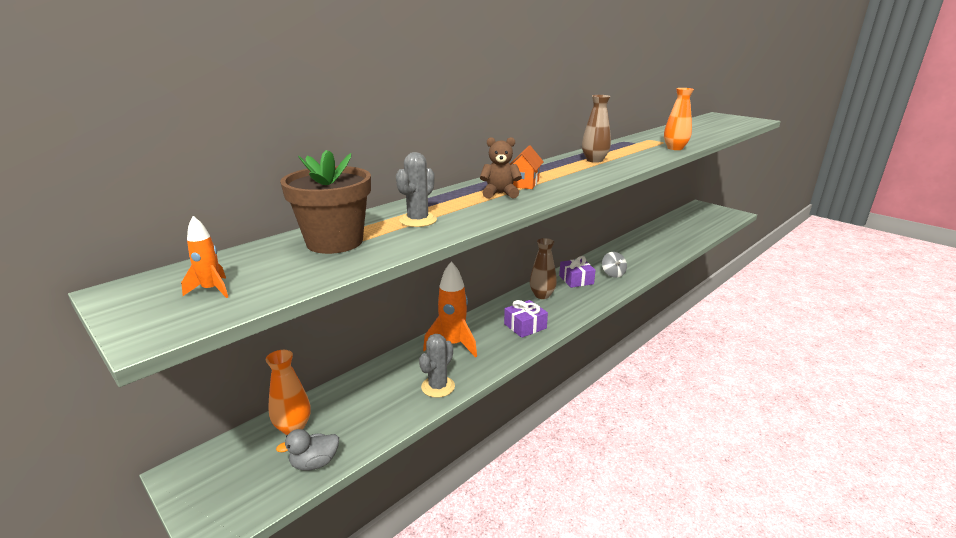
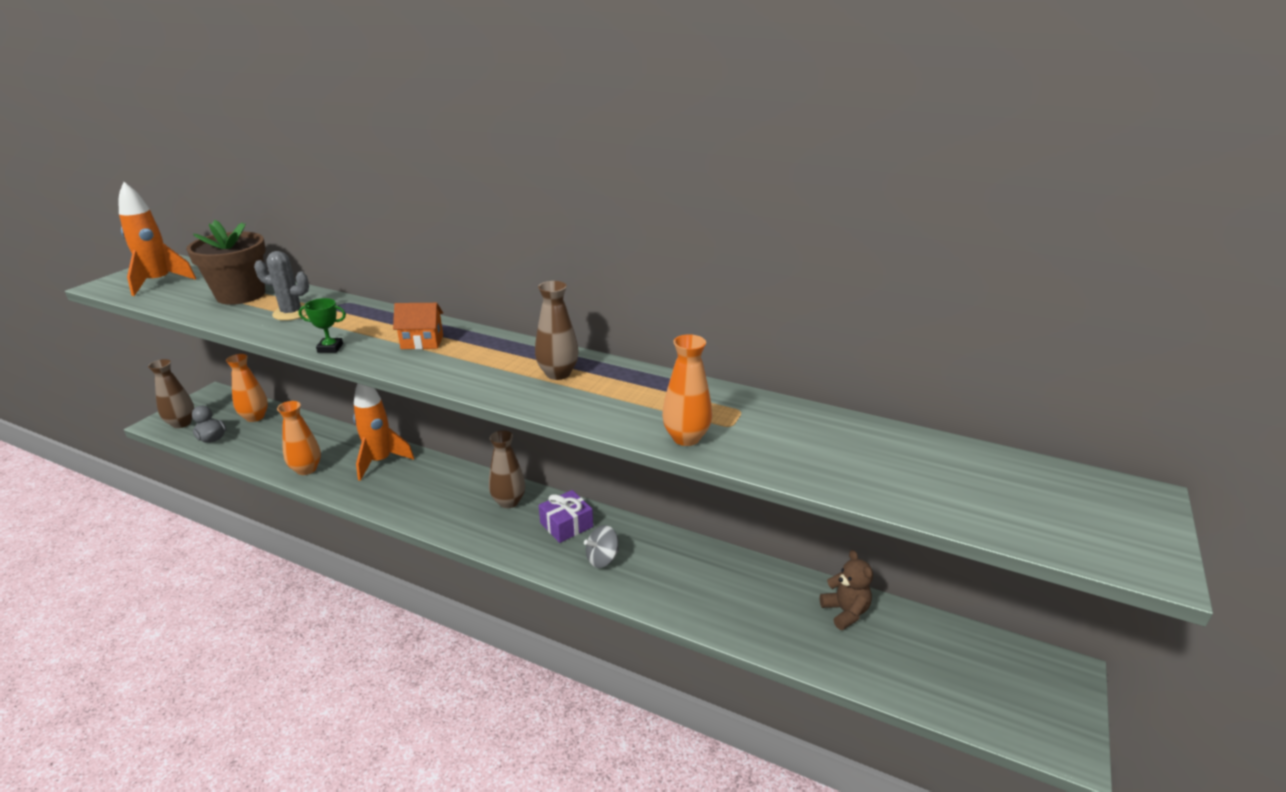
camera: 70 degrees right, 5 degrees up
(212, 290) = (159, 282): orange rocket -> orange rocket, size x1.95
(242, 499) = (181, 423): none -> brown vase
(438, 387) = (306, 469): grey cactus -> orange vase
(500, 194) = (379, 335): brown teddy bear -> brown teddy bear (845, 612)
(513, 208) = (330, 348): none -> green trophy
(525, 326) = (427, 501): purple gift -> none

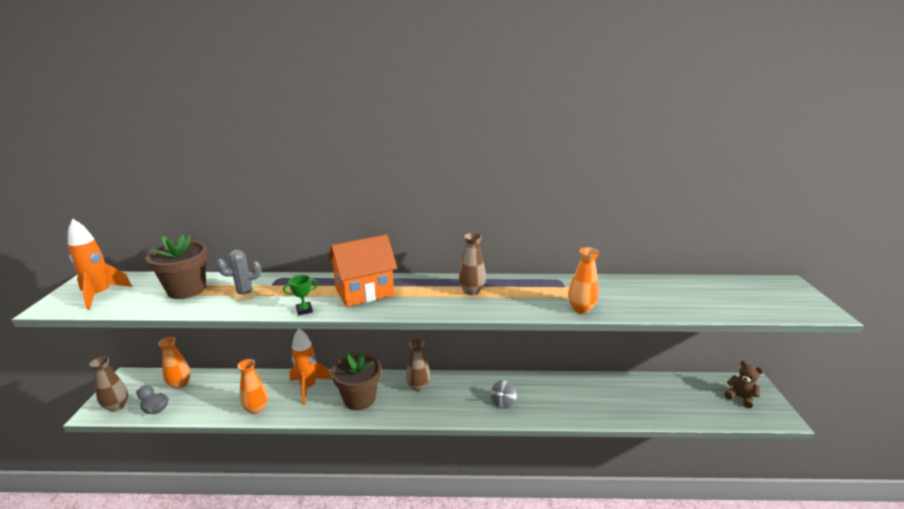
camera: 25 degrees left, 5 degrees down
(422, 342) = (364, 292): orange house -> orange house, size x1.94
(426, 494) = (359, 398): none -> brown flower pot
(566, 525) = (465, 389): purple gift -> none
(845, 612) = (645, 388): brown teddy bear -> brown teddy bear (740, 397)

